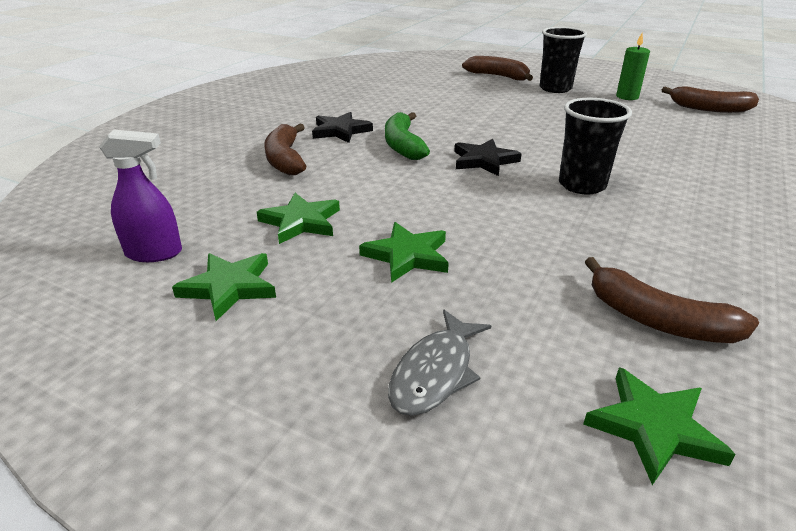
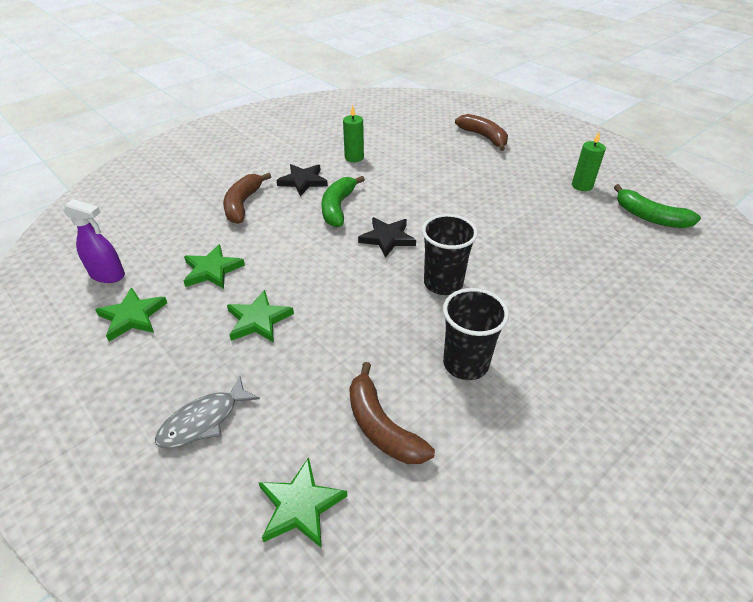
camera: 20 degrees right, 10 degrees up
(380, 106) = (354, 157): none -> green candle
(555, 88) = (523, 162): black cup -> black cup (465, 364)
(709, 108) = (649, 217): brown banana -> green banana

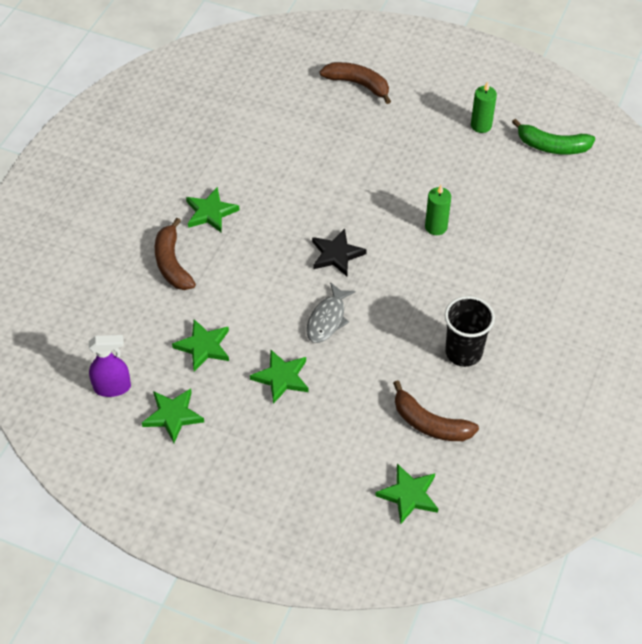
camera: 25 degrees left, 10 degrees up
(204, 421) = (302, 471): grey fish -> grey fish (327, 319)
(303, 181) = (210, 212): black star -> green star
(338, 207) = (268, 234): green banana -> none
(354, 157) = (241, 161): green candle -> green candle (436, 227)
(443, 283) = (410, 285): black cup -> none

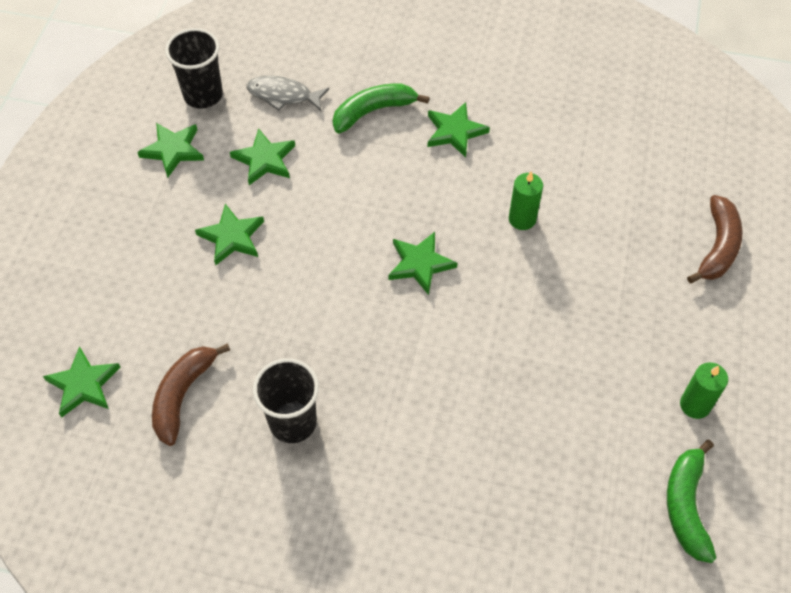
camera: 80 degrees right, 5 degrees up
(113, 387) = (203, 95): purple spray bottle -> black cup
(172, 263) = (373, 111): brown banana -> green banana
(327, 319) = (320, 269): grey fish -> grey fish (283, 95)
(336, 255) = (420, 264): black star -> green star
(436, 227) = (491, 368): green candle -> green candle (522, 219)

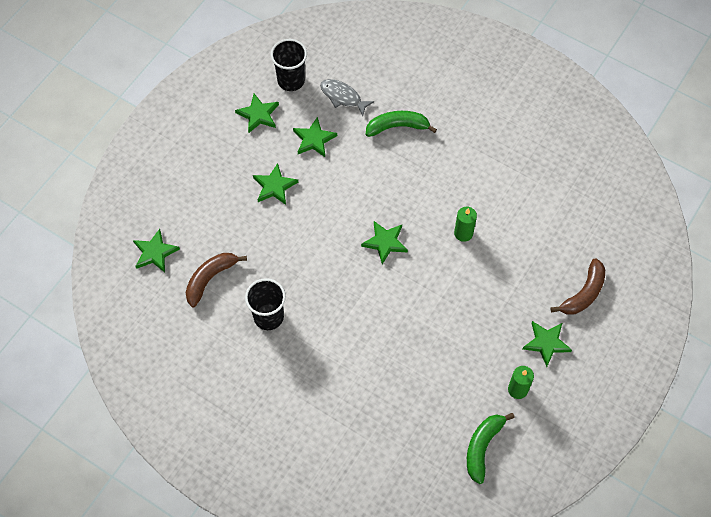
camera: 20 degrees right, 5 degrees up
(455, 131) = (445, 158): green star -> green star (546, 343)

